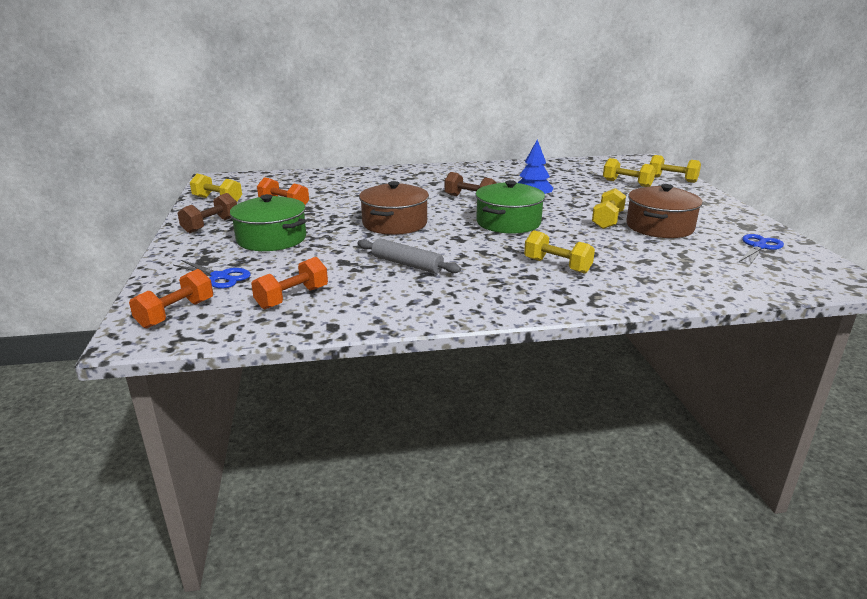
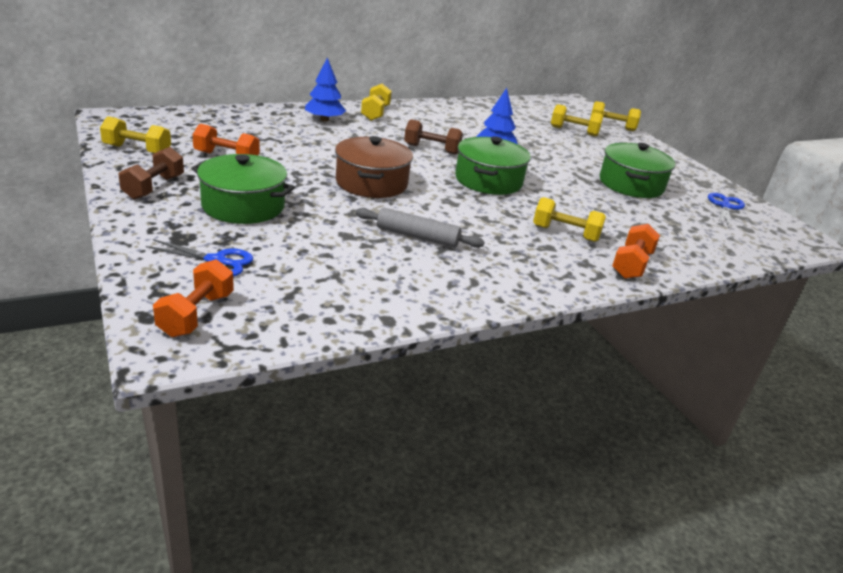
camera: 20 degrees left, 5 degrees up
(292, 298) = (320, 285): orange dumbbell -> orange dumbbell (631, 265)
(387, 178) = (324, 120): none -> blue tree
(607, 220) = (581, 177): yellow dumbbell -> yellow dumbbell (375, 113)
(659, 227) = (631, 184): brown pot -> green pot

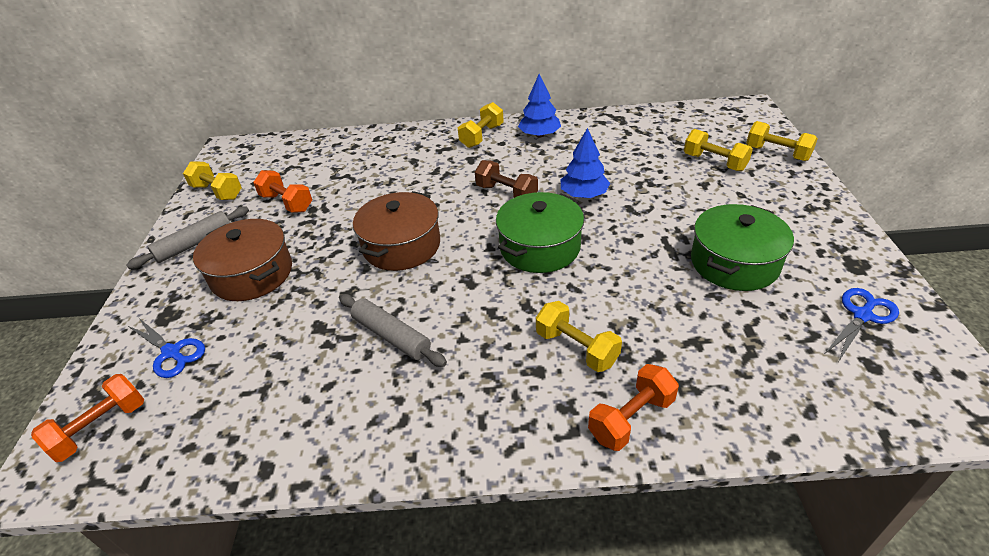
camera: 30 degrees right, 10 degrees up
(154, 187) = (194, 243): brown dumbbell -> grey rolling pin
(243, 206) = (252, 274): green pot -> brown pot
(324, 120) = (420, 147): blue tree -> blue tree (539, 135)

